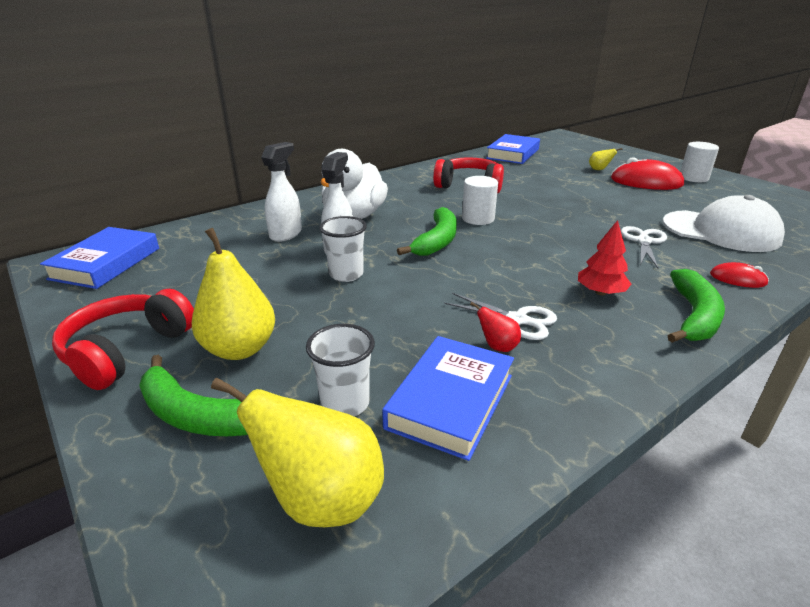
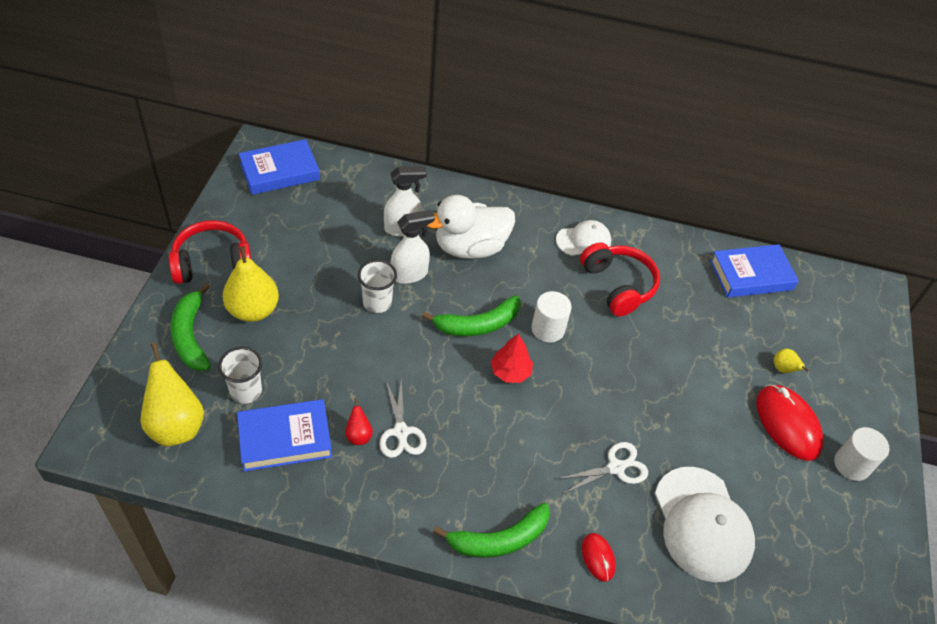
camera: 45 degrees right, 20 degrees up
(413, 182) = (583, 241): none -> white cap
(600, 292) = (486, 467): red tree -> red tree (510, 372)

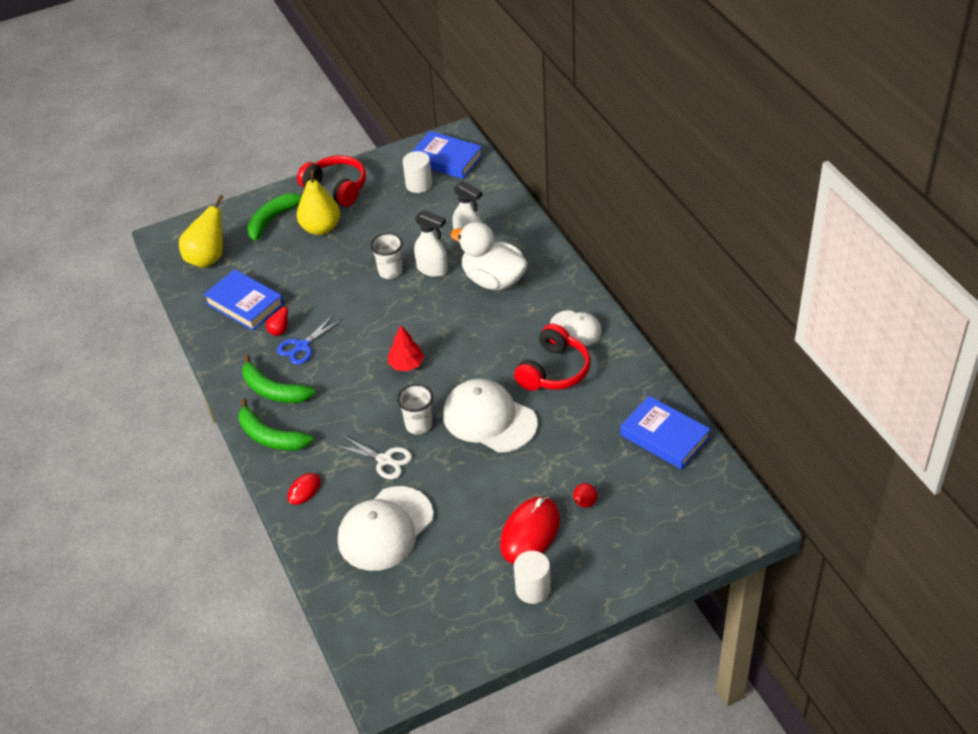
camera: 60 degrees right, 5 degrees down
(246, 391) = (260, 267): white cup -> white cup (419, 425)
(401, 432) = (302, 346): white scissors -> blue scissors
(478, 325) = (428, 326): green banana -> green banana (273, 391)
(548, 329) = (466, 360): white cylinder -> white cylinder (419, 184)
(634, 362) = (489, 419): none -> white cap
(783, 369) = (584, 504): yellow pear -> red pear

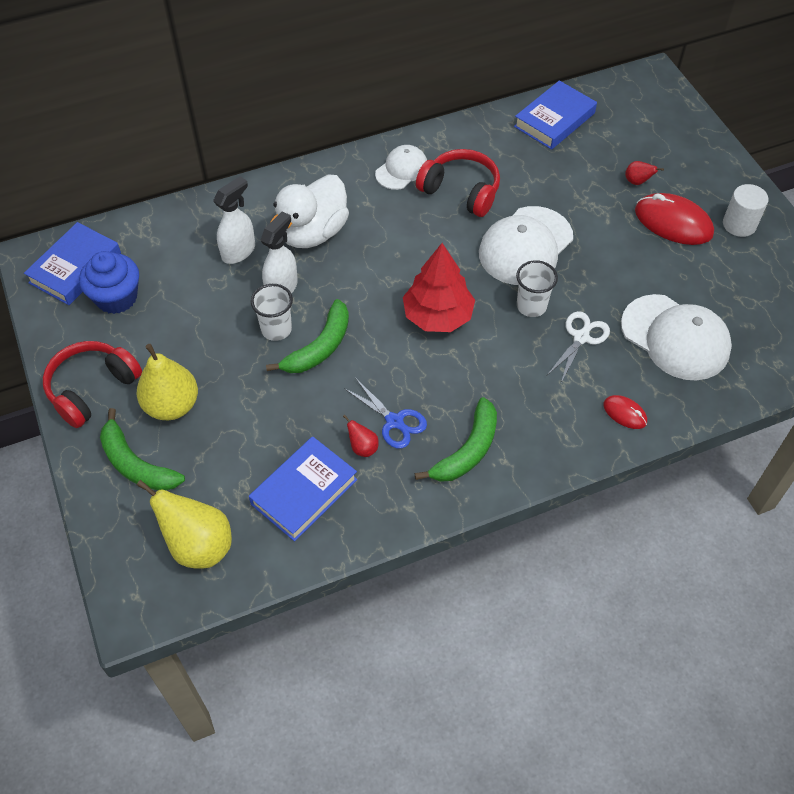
camera: 90 degrees left, 10 degrees up
(270, 437) = (543, 450): green banana -> green banana (320, 347)
(406, 364) = (438, 316): red tree -> red tree, size x1.66
(419, 184) = (116, 297): white cylinder -> blue cupcake

